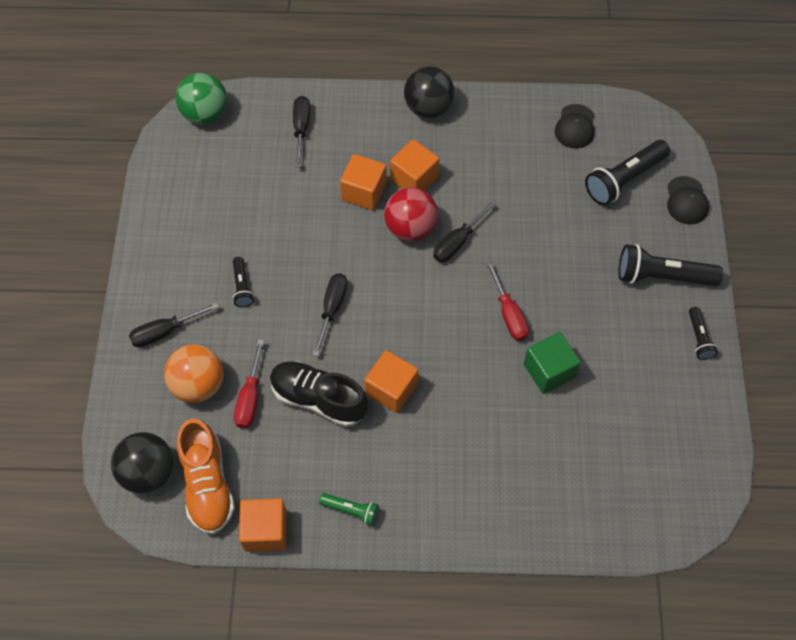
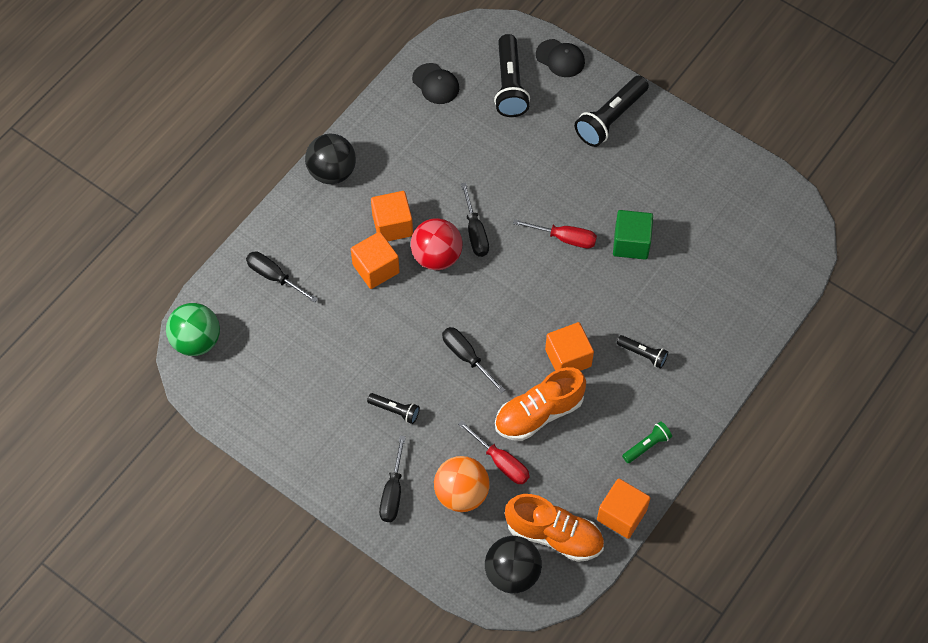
camera: 55 degrees left, 0 degrees up
(319, 399) = (539, 413): black shoe -> orange shoe
(699, 338) = (676, 131): black flashlight -> black flashlight (643, 354)

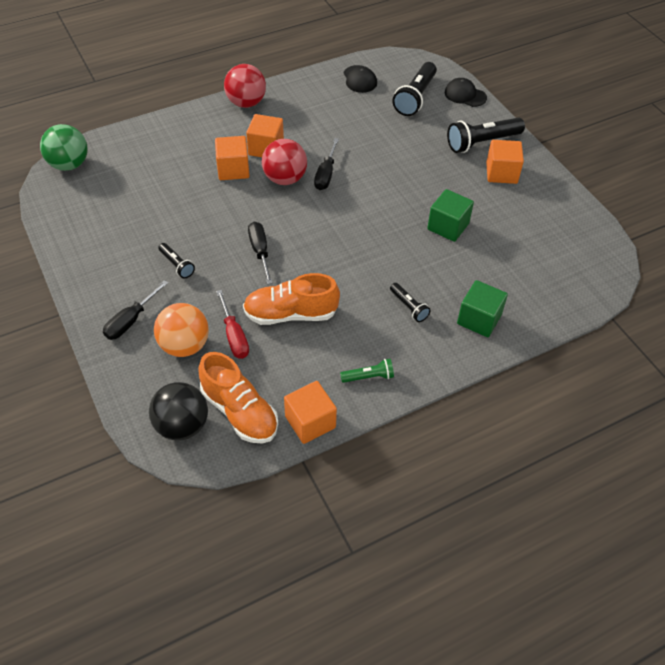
camera: 25 degrees right, 10 degrees down
(274, 276) = (155, 147): black screwdriver -> none
(332, 172) = (246, 103): black ball -> red ball
(560, 58) = (465, 95): black cap -> black cap turned 150 degrees clockwise
(565, 238) = (395, 204): red screwdriver -> none
(568, 358) = (342, 284): orange cube -> orange cube (501, 173)
(713, 338) = (479, 319): none -> green cube

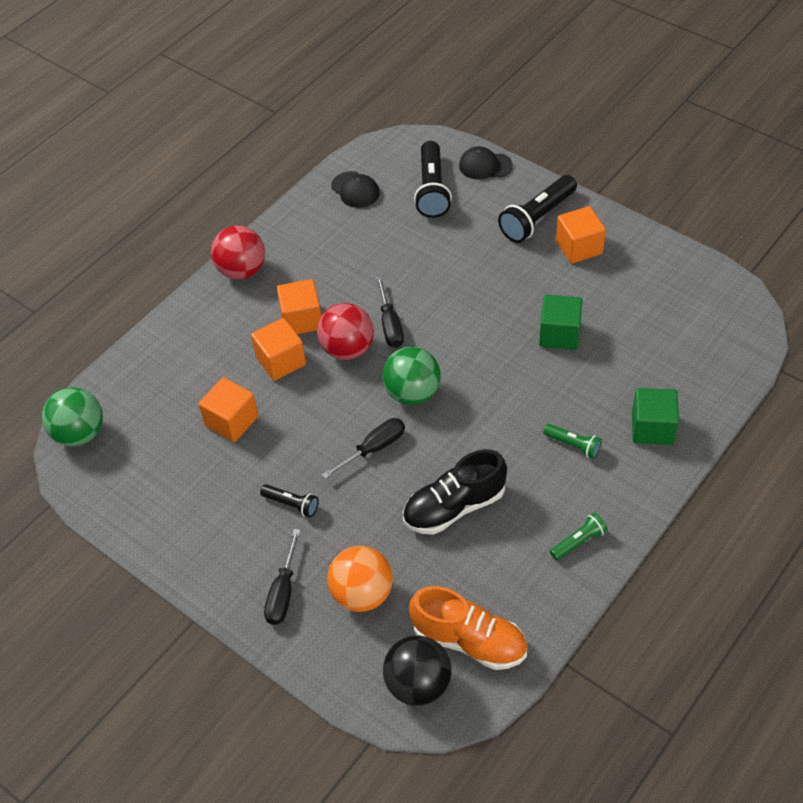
camera: 20 degrees left, 0 degrees up
(234, 336) = (410, 560): red screwdriver -> none
(260, 251) = (374, 448): black screwdriver -> black screwdriver turned 90 degrees clockwise
(291, 314) = (454, 507): orange shoe -> black shoe
(310, 422) = (549, 618): orange cube -> orange cube (231, 421)
(311, 225) = (412, 393): none -> green ball
(409, 307) = (573, 445): black flashlight -> green flashlight

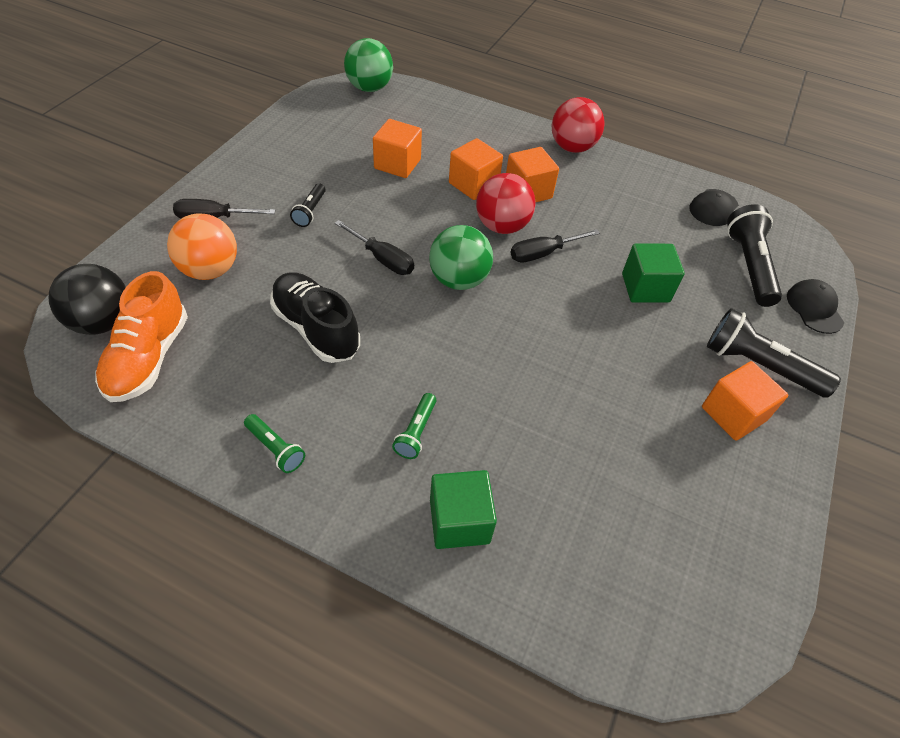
camera: 70 degrees right, 0 degrees up
(432, 190) = (749, 266): black flashlight -> black flashlight turned 105 degrees clockwise
(559, 334) = (582, 404): green cube -> green cube (645, 288)

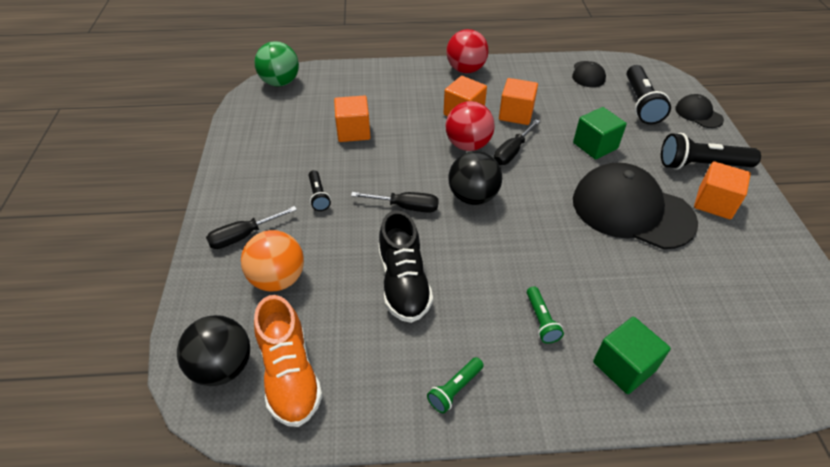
camera: 25 degrees left, 5 degrees down
(275, 448) = (455, 389): green flashlight -> green flashlight turned 120 degrees clockwise
(316, 329) = (403, 283): black shoe -> black shoe turned 120 degrees counterclockwise
(458, 280) = (473, 197): green ball -> black ball
(473, 184) = (422, 123): orange cube -> orange cube (516, 114)
(622, 374) = (632, 210): none -> black cap
(749, 266) = (641, 104): black flashlight -> black flashlight turned 150 degrees counterclockwise

